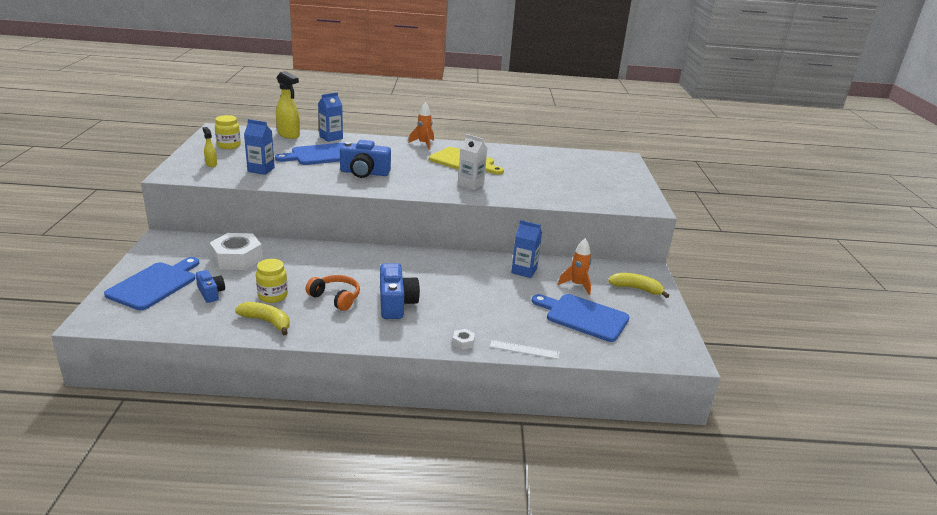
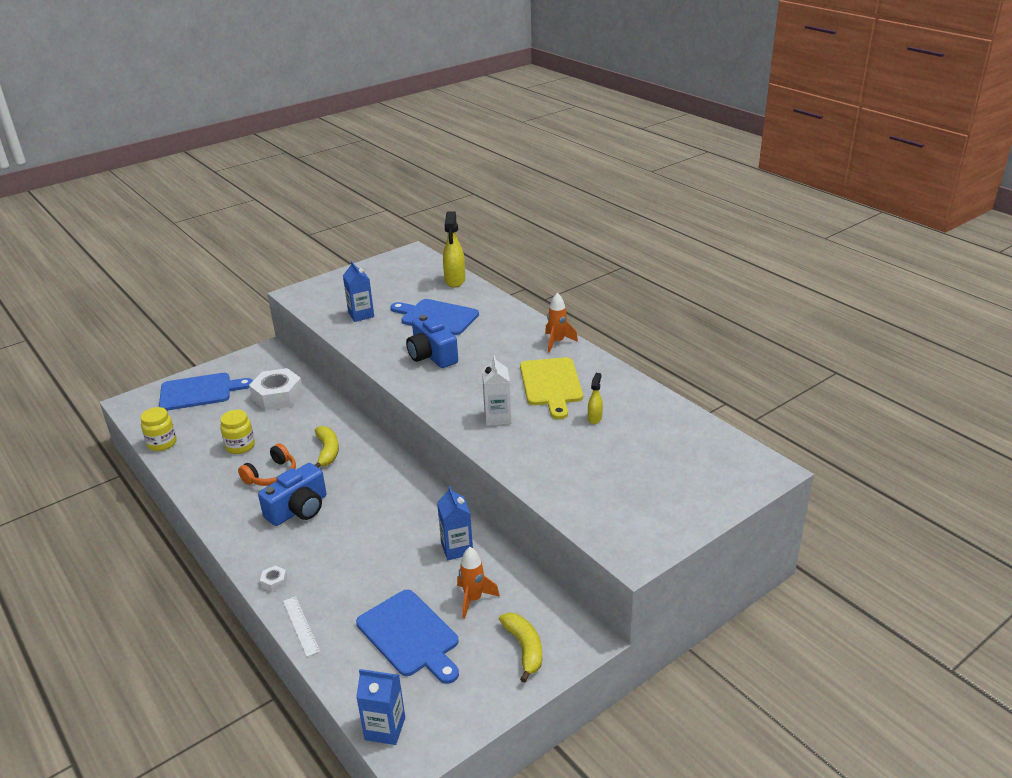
camera: 55 degrees right, 5 degrees up
(211, 164) = (339, 293): yellow spray bottle -> yellow spray bottle (595, 418)
(211, 293) = (214, 419): blue camera -> none
(229, 146) = (386, 276): yellow jar -> yellow jar (162, 443)
(267, 322) = (200, 467): yellow banana -> yellow banana (327, 451)
(331, 137) = (485, 298): blue carton -> blue carton (385, 728)
(336, 298) = (272, 475): orange headphones -> orange headphones turned 45 degrees clockwise
(583, 316) = (410, 636): blue cutting board -> blue cutting board turned 150 degrees clockwise

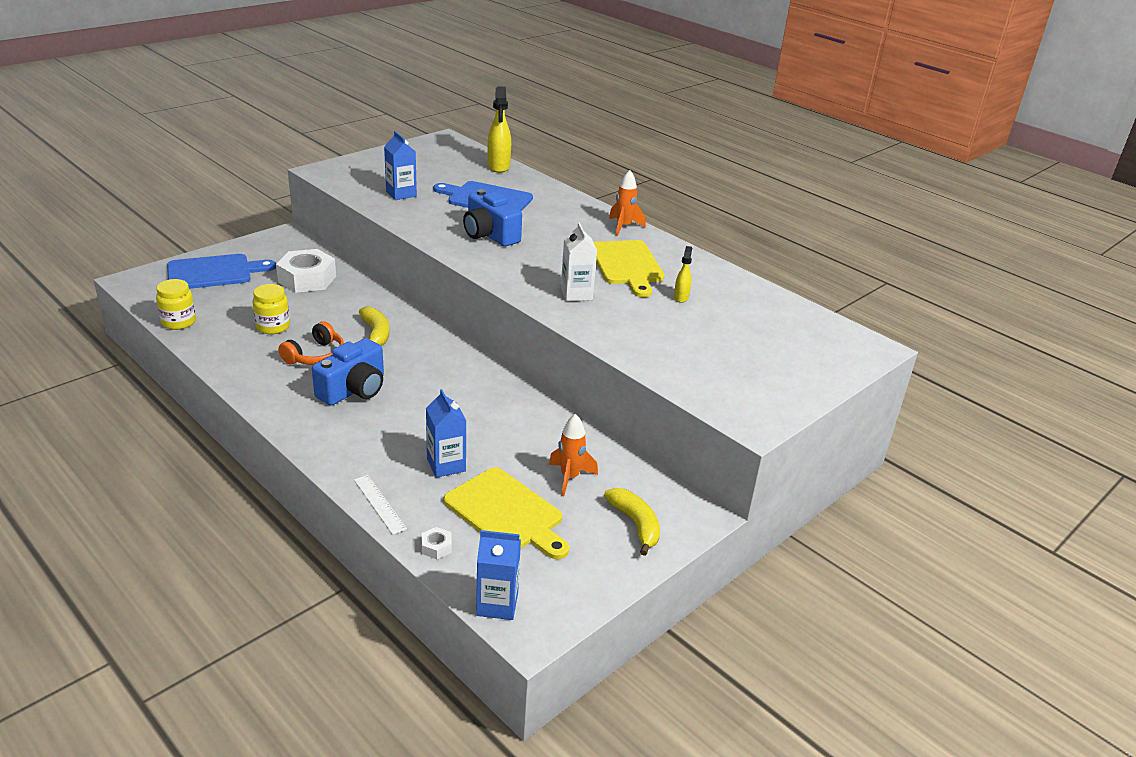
camera: 10 degrees left, 0 degrees up
(274, 582) = (339, 460): white nut -> white nut (436, 547)
(410, 636) = (506, 513): blue cutting board -> yellow cutting board
(457, 548) = (541, 429): blue carton -> blue carton (446, 465)

